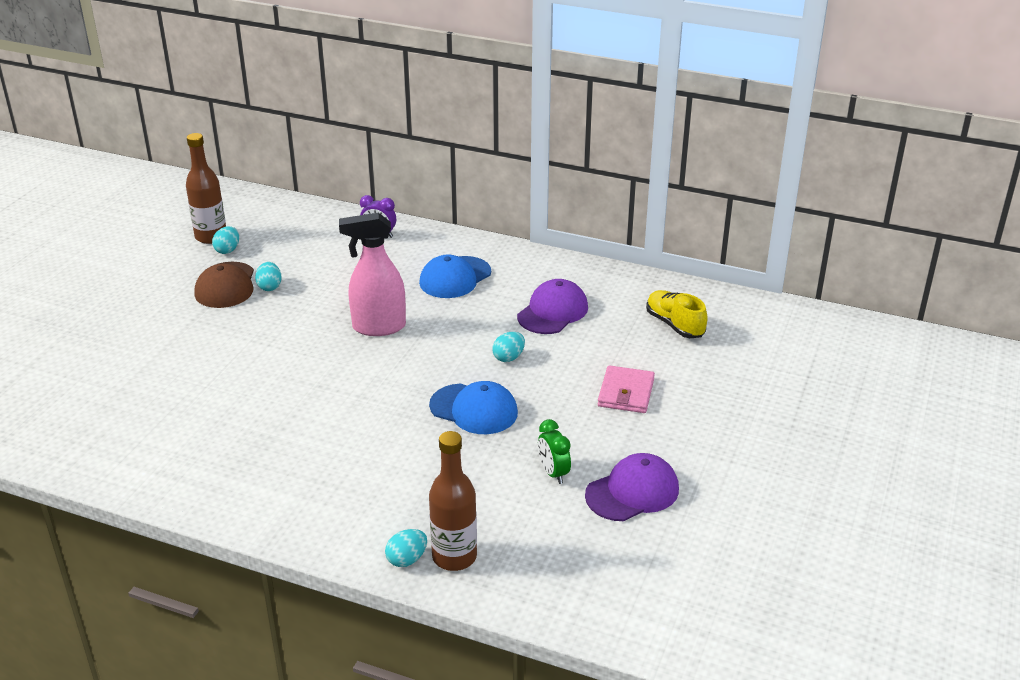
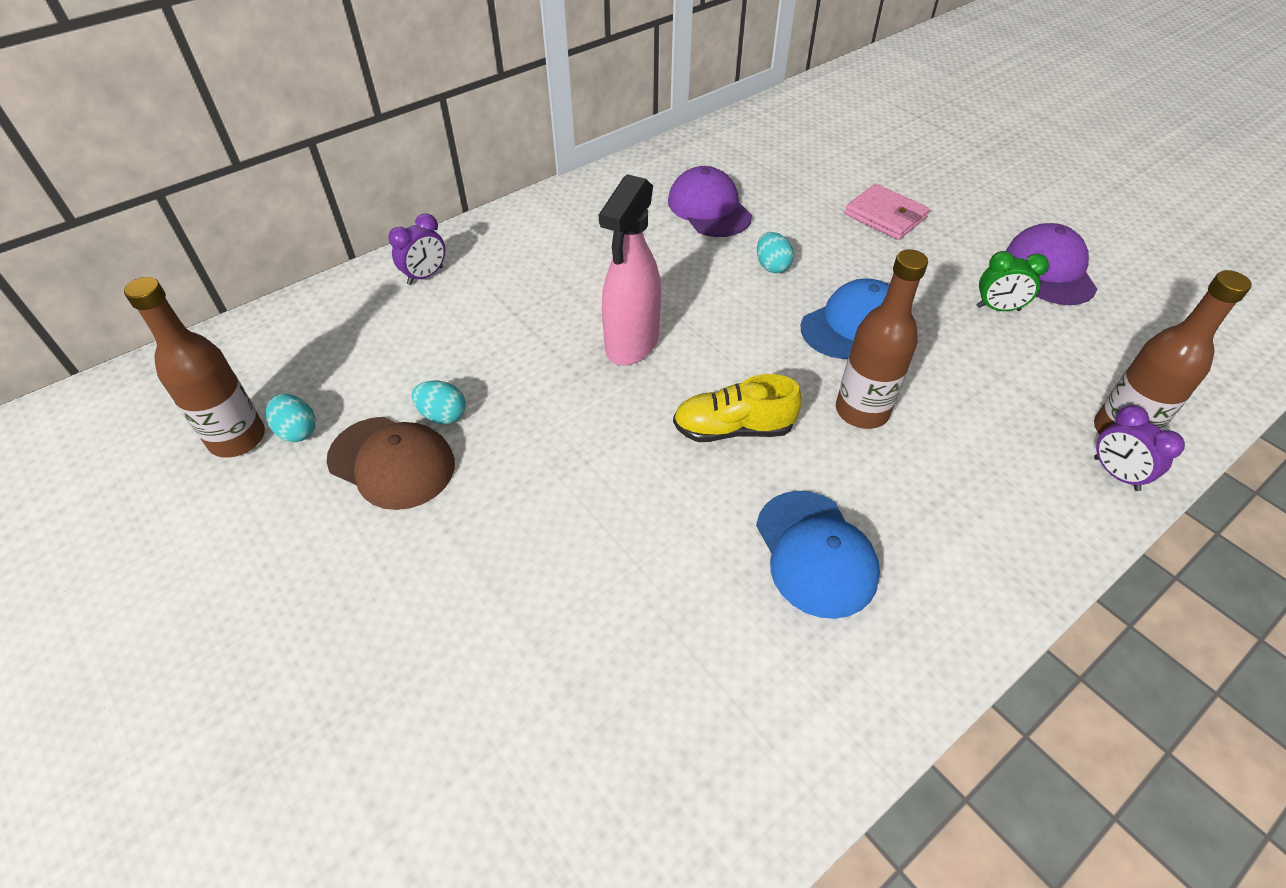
camera: 60 degrees left, 15 degrees up
(386, 433) = (862, 411): none -> brown bottle
(407, 559) = (1115, 474): turquoise egg -> purple clock
(455, 278) = (580, 249): blue cap -> blue cap (815, 553)
(674, 325) = (791, 149): yellow shoe -> yellow shoe (733, 429)

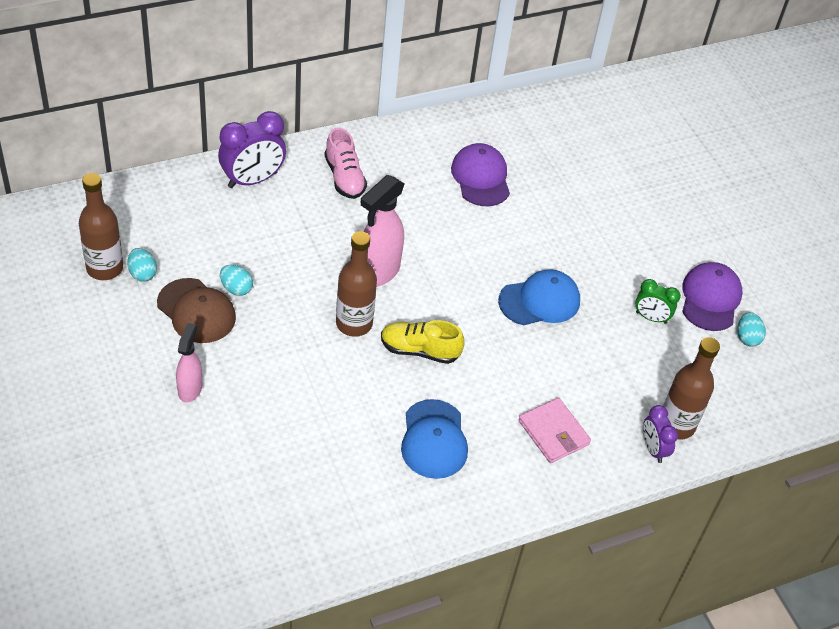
camera: 10 degrees right, 0 degrees up
(412, 586) = (190, 389): none -> pink spray bottle
(425, 276) = (252, 180): purple clock -> purple clock, size x1.73
(543, 246) = (344, 177): none -> pink shoe
(772, 266) = (504, 240): turquoise egg -> turquoise egg (747, 338)
(862, 411) = (510, 363): brown bottle -> brown bottle (354, 324)
(885, 216) = (613, 220): pink wallet -> pink wallet (553, 432)

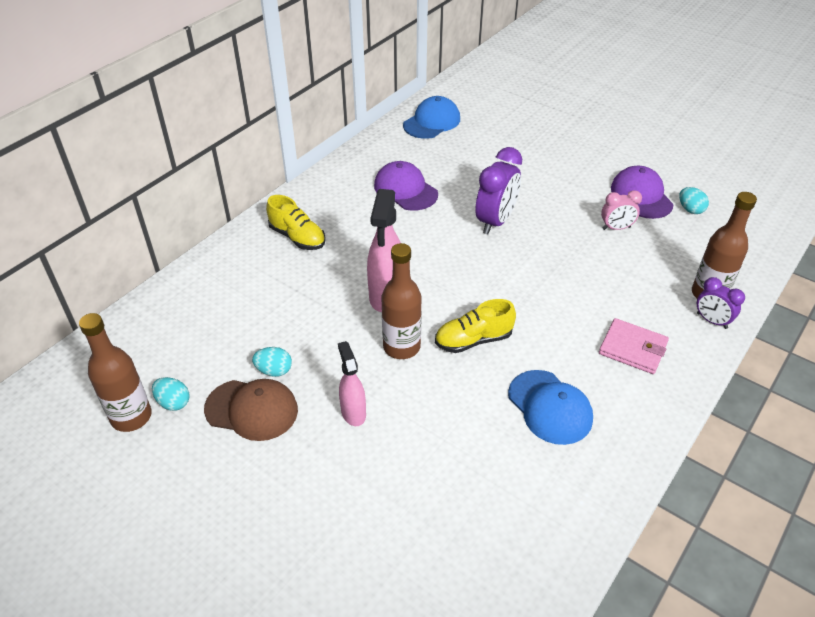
camera: 25 degrees left, 5 degrees down
(190, 389) = (300, 485): pink spray bottle -> pink spray bottle (353, 412)
(252, 180) = (219, 275): purple clock -> purple clock (495, 221)
(344, 177) = (297, 237): pink shoe -> yellow shoe
(539, 301) = (529, 255): blue cap -> blue cap (432, 122)
(651, 317) = (616, 228): green clock -> pink clock

